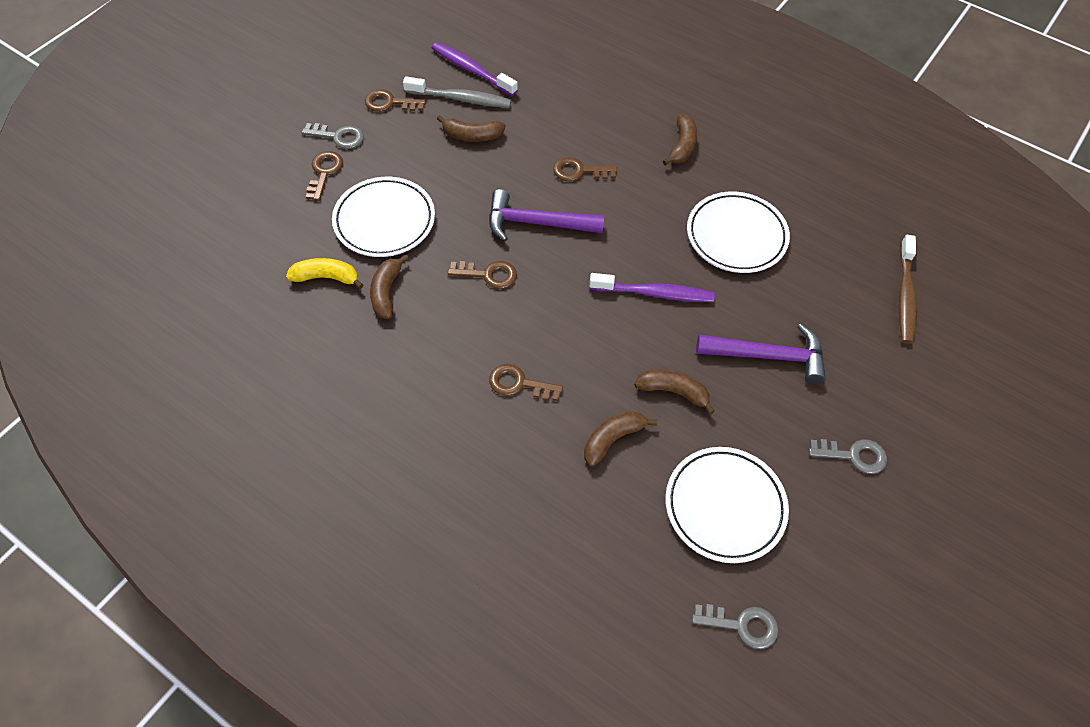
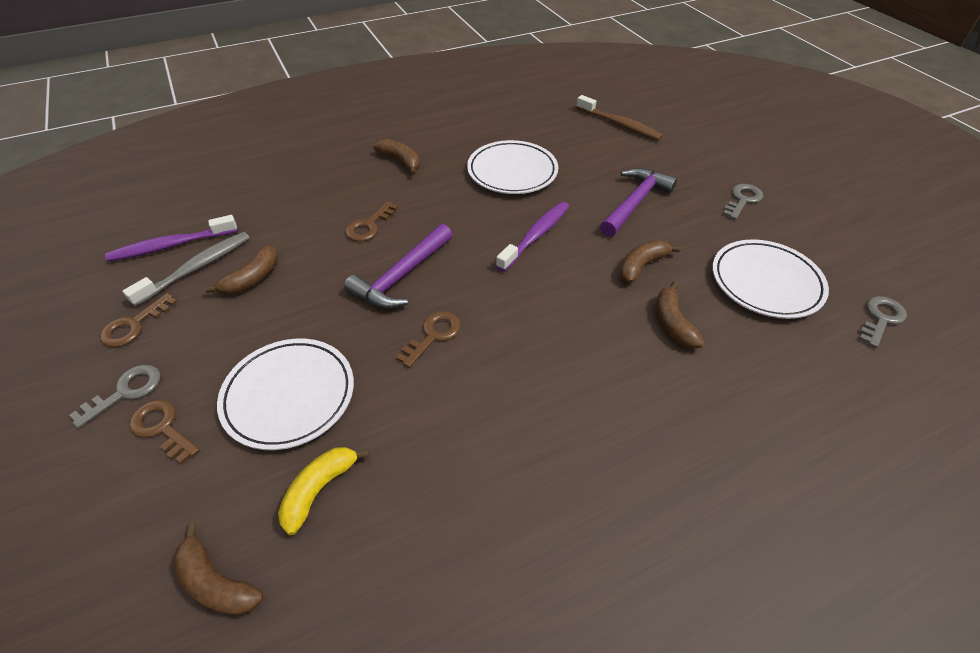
camera: 60 degrees left, 10 degrees down
(386, 292) = (388, 434): brown banana -> brown banana (216, 583)
(519, 384) = (578, 365): brown key -> none

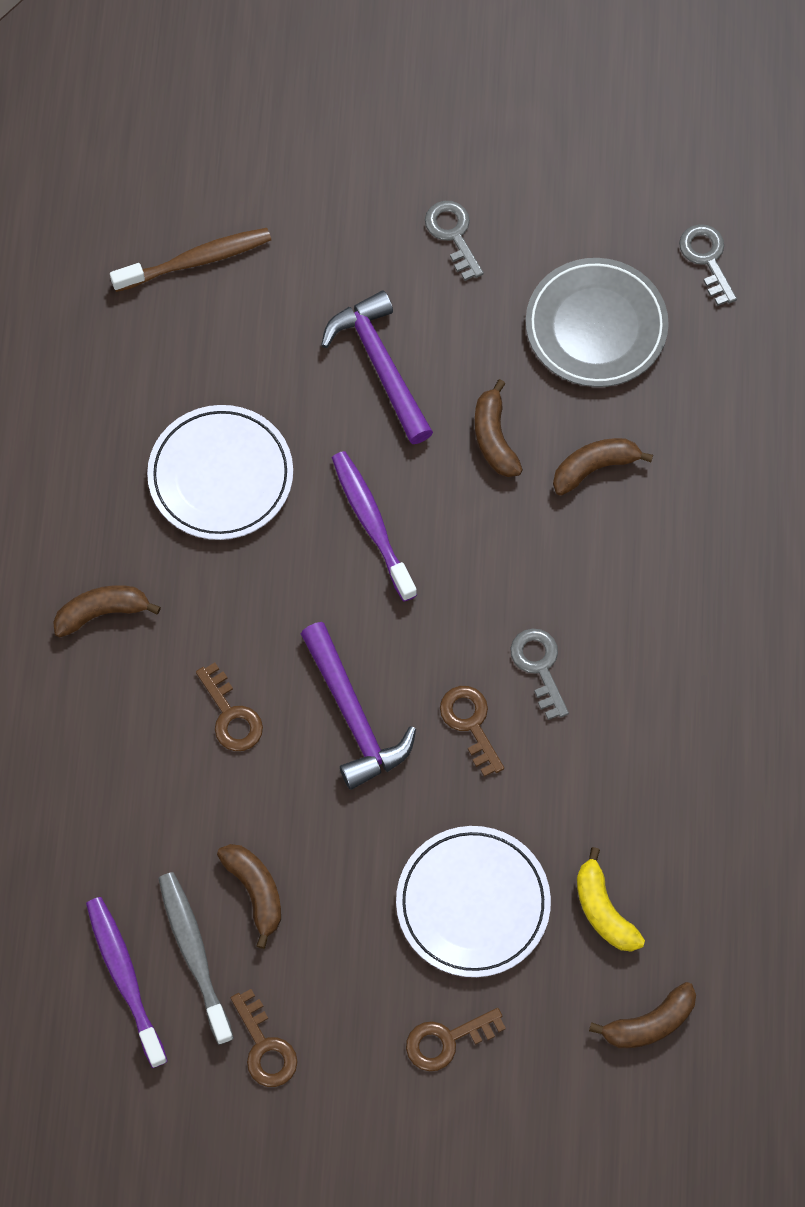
camera: 60 degrees left, 20 degrees up
(125, 392) = (373, 1070): grey key -> grey key (539, 666)
(171, 245) = (125, 977): purple toothbrush -> purple toothbrush turned 150 degrees clockwise
(673, 323) = (594, 467): brown banana -> brown banana turned 135 degrees clockwise
(766, 282) = (596, 326): white plate -> grey plate

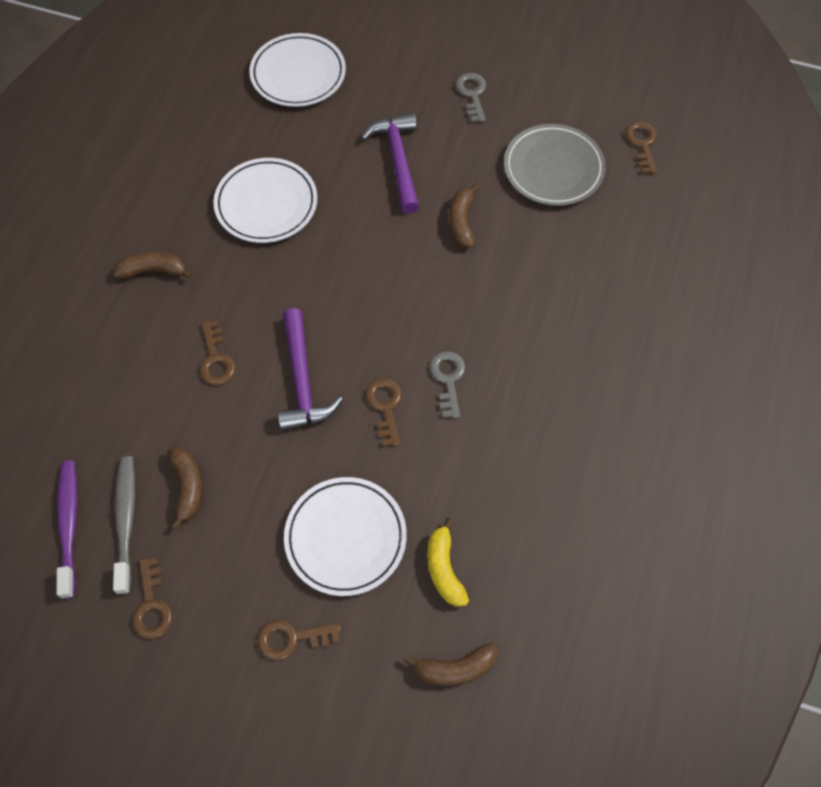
camera: 15 degrees right, 5 degrees down
(196, 260) = (298, 74): brown toothbrush -> white plate
(372, 523) = (359, 256): purple toothbrush -> none
(594, 467) = (527, 256): brown banana -> none
(707, 259) = (642, 144): grey key -> brown key

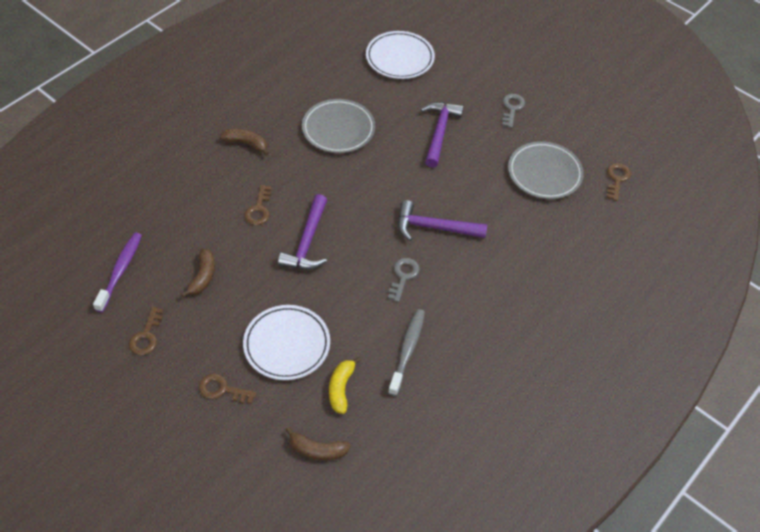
camera: 20 degrees right, 10 degrees down
(126, 520) = (155, 281): grey toothbrush -> grey toothbrush (407, 350)
(266, 204) = (338, 129): white plate -> grey plate
(385, 406) = (353, 277): brown key -> none
(453, 296) = (434, 227): none -> purple hammer
(461, 222) = (463, 184): brown banana -> none

